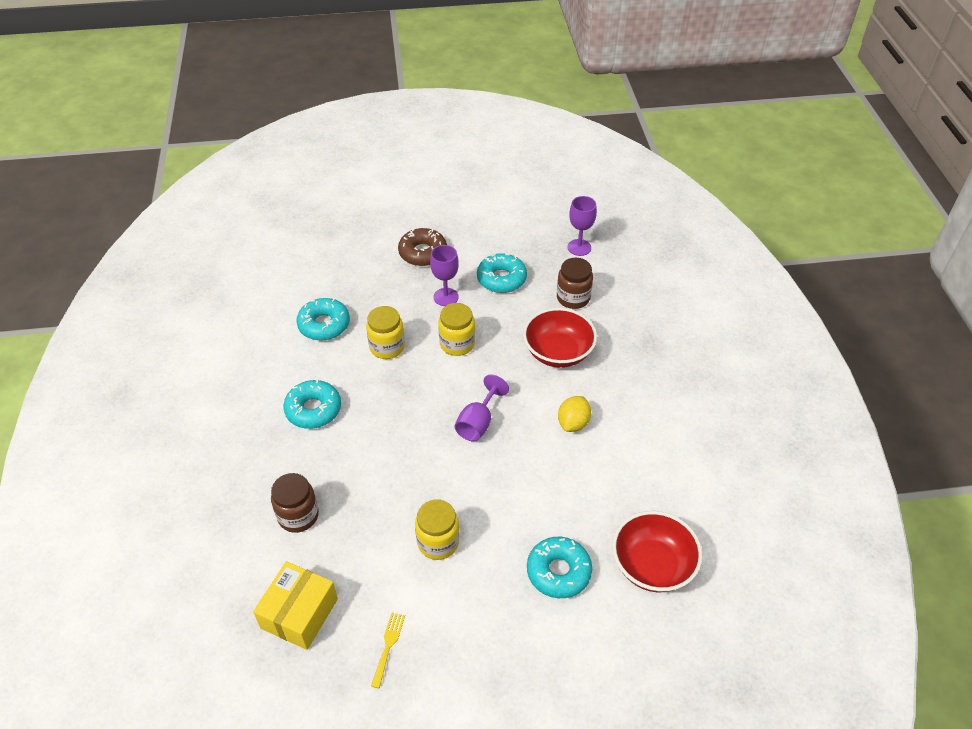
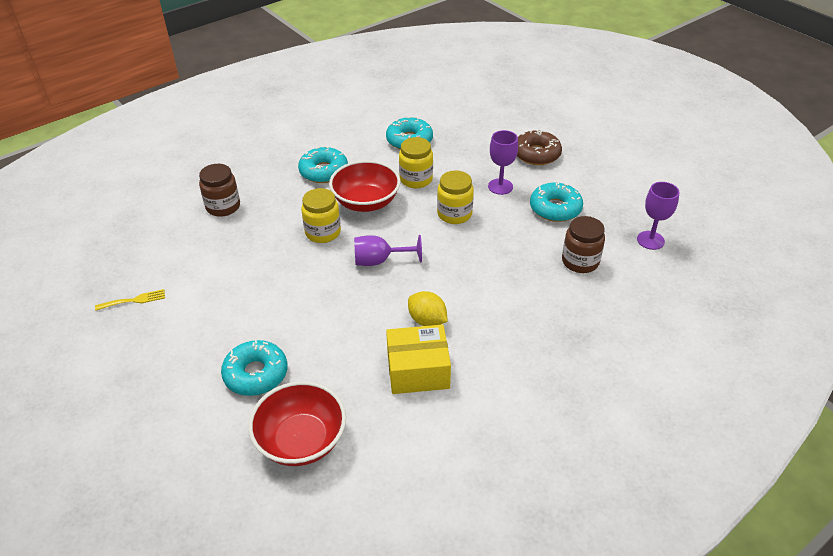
camera: 60 degrees right, 5 degrees down
(299, 613) = (141, 244): yellow box -> yellow box (418, 370)
(438, 542) = (243, 288): yellow jar -> yellow jar (323, 232)
(558, 352) = (502, 278): red bowl -> red bowl (366, 202)
(573, 423) = (427, 320): yellow lemon -> yellow lemon turned 45 degrees clockwise

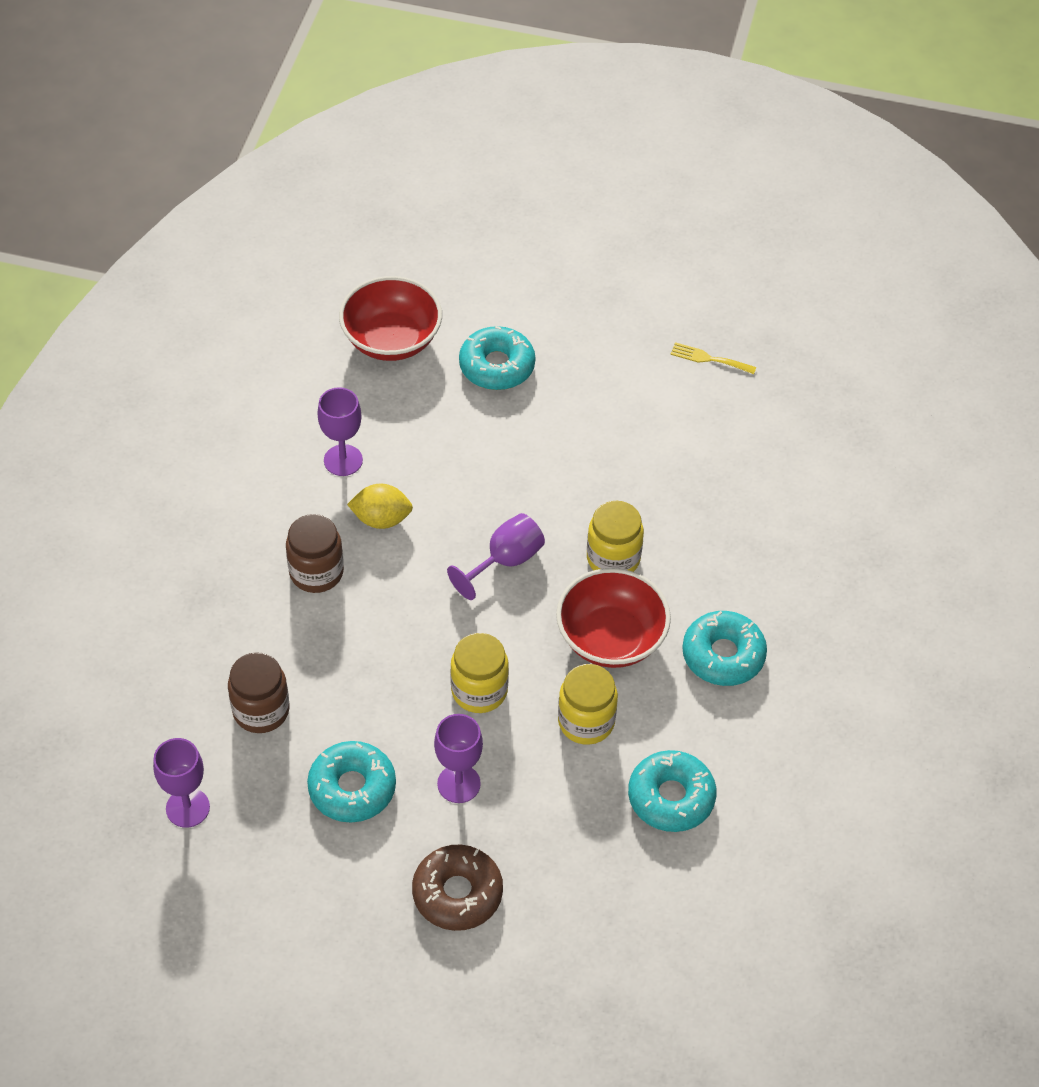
camera: 140 degrees right, 10 degrees up
(134, 300) = (709, 359): yellow fork -> yellow fork turned 75 degrees clockwise
(223, 207) = (775, 519): brown jar -> brown jar (316, 572)
(418, 370) = (343, 460): yellow box -> purple goblet

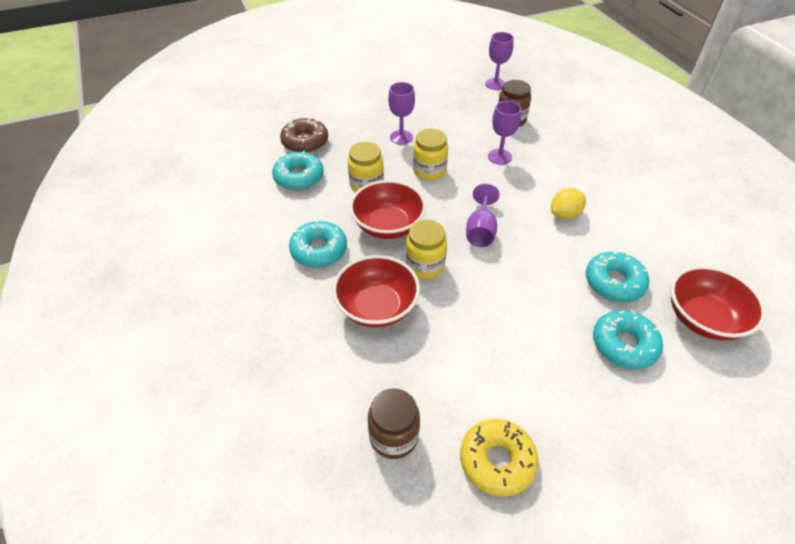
camera: 145 degrees right, 5 degrees down
(316, 572) = (560, 176): brown jar -> brown jar (394, 436)
(343, 460) = (622, 231): purple goblet -> purple goblet (499, 157)
(352, 788) = (443, 116): turquoise donut -> turquoise donut (614, 282)
(457, 893) = (364, 108): brown donut -> brown donut (305, 142)
(707, 544) = (377, 307): none -> red bowl
(709, 359) = (497, 461): yellow fork -> yellow donut

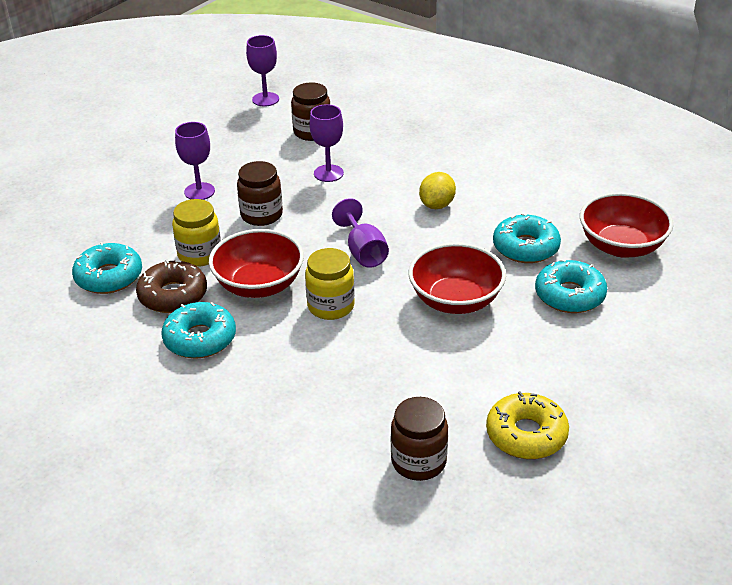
camera: 30 degrees left, 10 degrees down
(305, 142) = (82, 237): brown donut -> brown donut (173, 295)
(377, 307) = (311, 364): red bowl -> red bowl (455, 300)
(429, 171) = (261, 215): yellow jar -> brown jar

